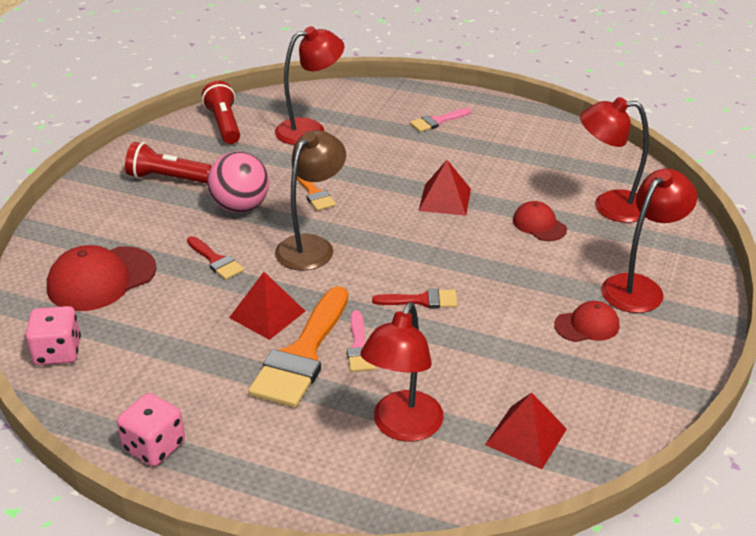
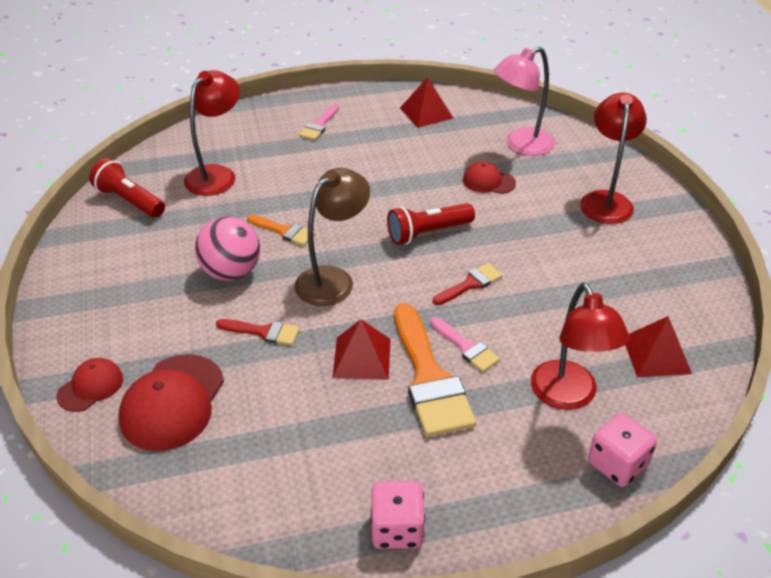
camera: 35 degrees left, 5 degrees up
(58, 352) = (209, 495): pink dice -> pink dice (617, 464)
(167, 178) = (129, 275): red flashlight -> red flashlight (427, 233)
(311, 246) = (333, 279): brown lamp -> brown lamp turned 45 degrees clockwise
(445, 199) = (397, 191): red pyramid -> red pyramid (426, 113)
(587, 325) = (604, 246): red cap -> red cap (90, 387)
(609, 206) = (521, 145): red lamp -> pink lamp

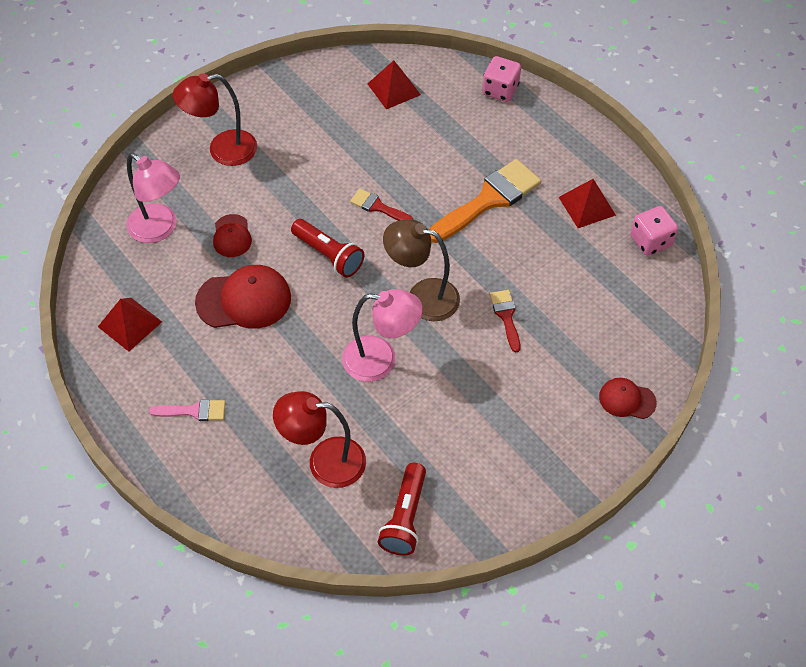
camera: 115 degrees left, 15 degrees up
(172, 402) = (605, 338): red cap -> red cap (244, 300)
(231, 272) = (454, 373): pink ball -> none
(284, 231) = (381, 360): orange brush -> pink lamp
(362, 358) = (494, 244): red pyramid -> red pyramid (587, 206)
(397, 529) = (614, 175): pink dice -> pink dice (650, 241)
(466, 347) = (447, 189): pink brush -> none
(568, 396) = (459, 124): red lamp -> none

